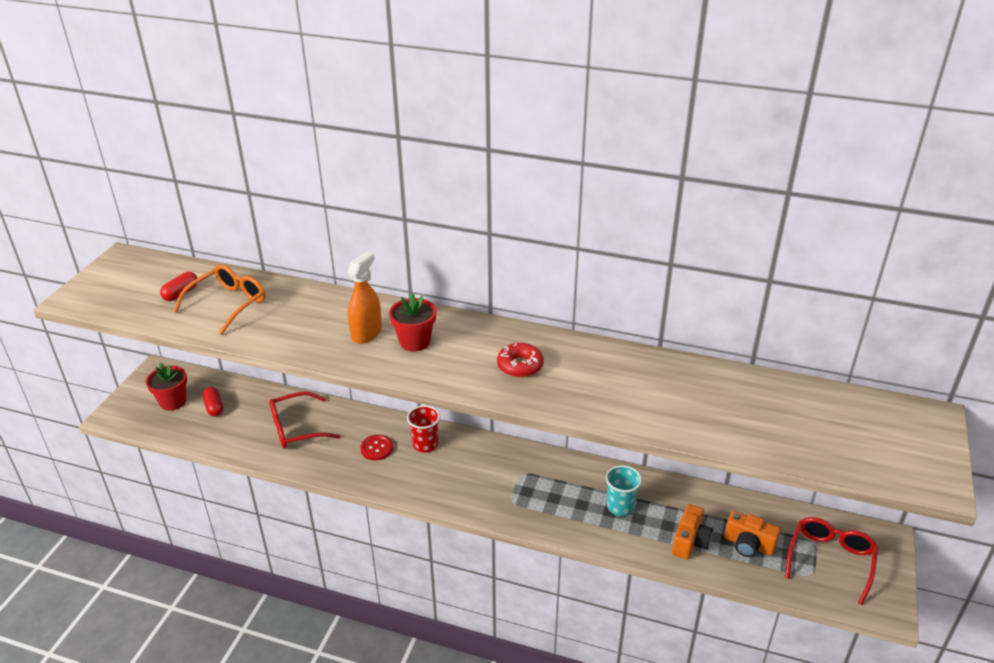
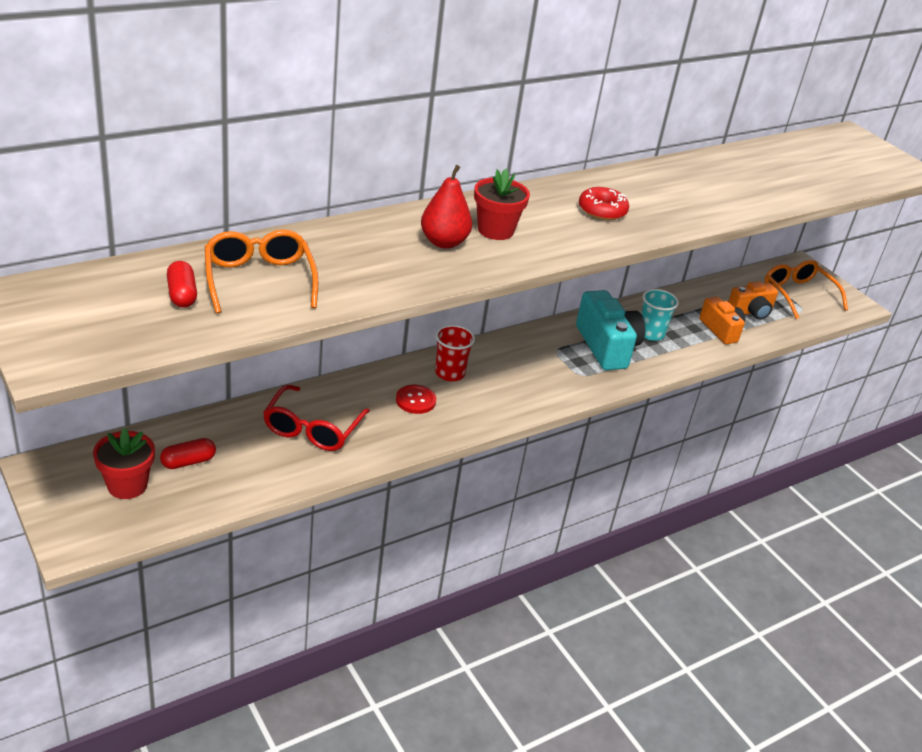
camera: 55 degrees left, 0 degrees up
(214, 407) = (188, 462): red capsule -> red capsule turned 45 degrees counterclockwise
(366, 333) = (444, 242): orange spray bottle -> red pear
(566, 494) = (607, 347): none -> turquoise camera
(830, 560) = (798, 294): red glasses -> orange glasses

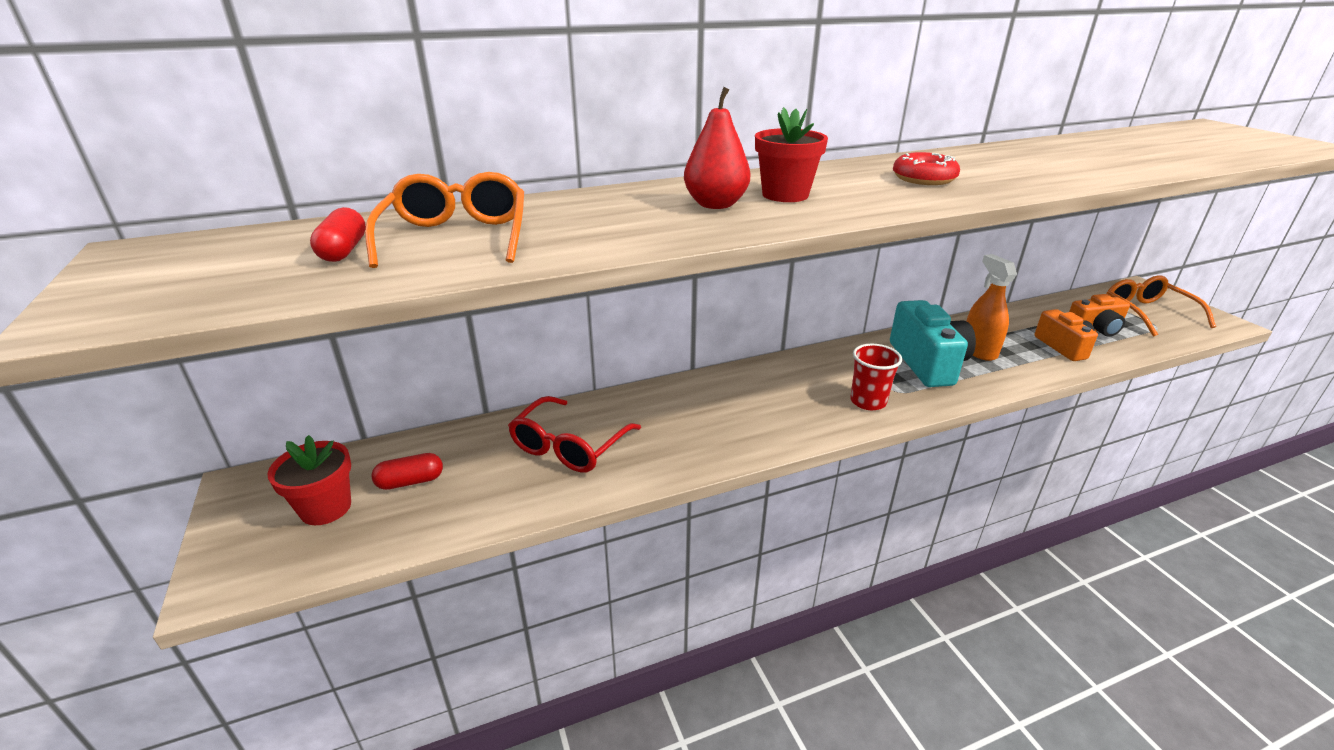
camera: 15 degrees right, 5 degrees down
(415, 400) = (697, 417): red button -> none
(449, 373) = (741, 389): red cup -> red cup (868, 401)
(651, 333) = (978, 350): turquoise cup -> orange spray bottle

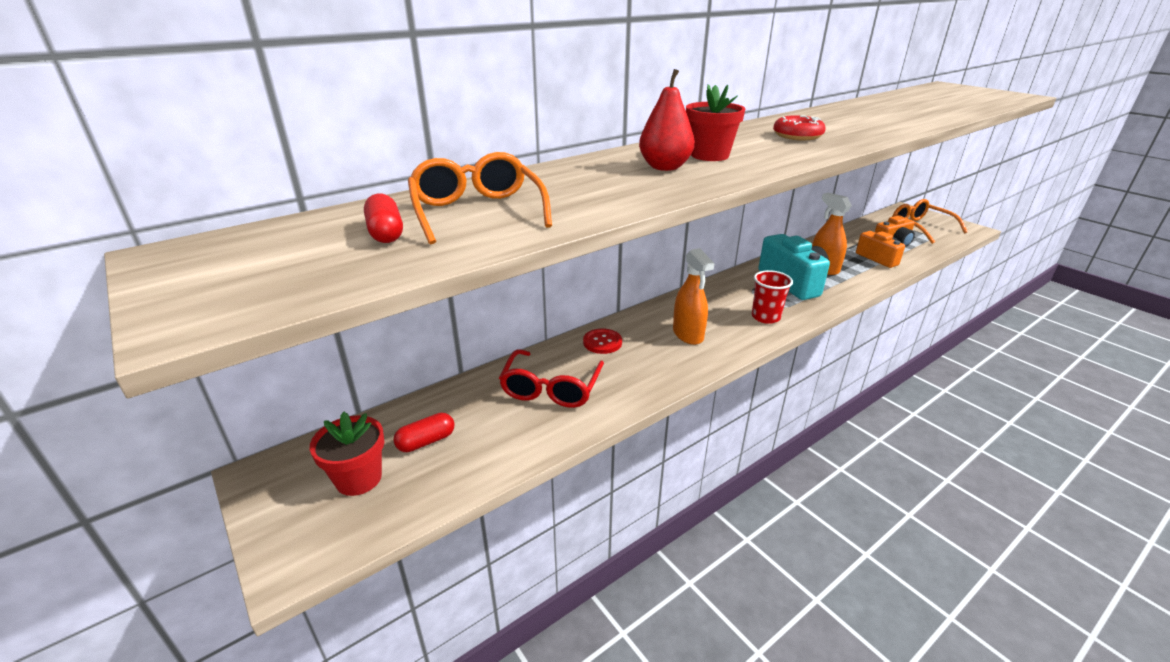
camera: 15 degrees left, 0 degrees up
(654, 402) = (602, 342): none -> red button
(759, 409) = (688, 334): none -> orange spray bottle

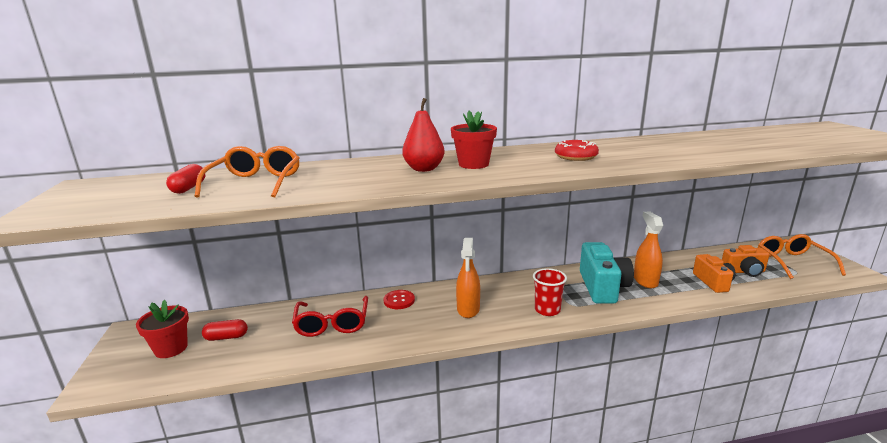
camera: 25 degrees right, 10 degrees down
(551, 388) = (332, 324): red glasses -> red glasses turned 45 degrees counterclockwise

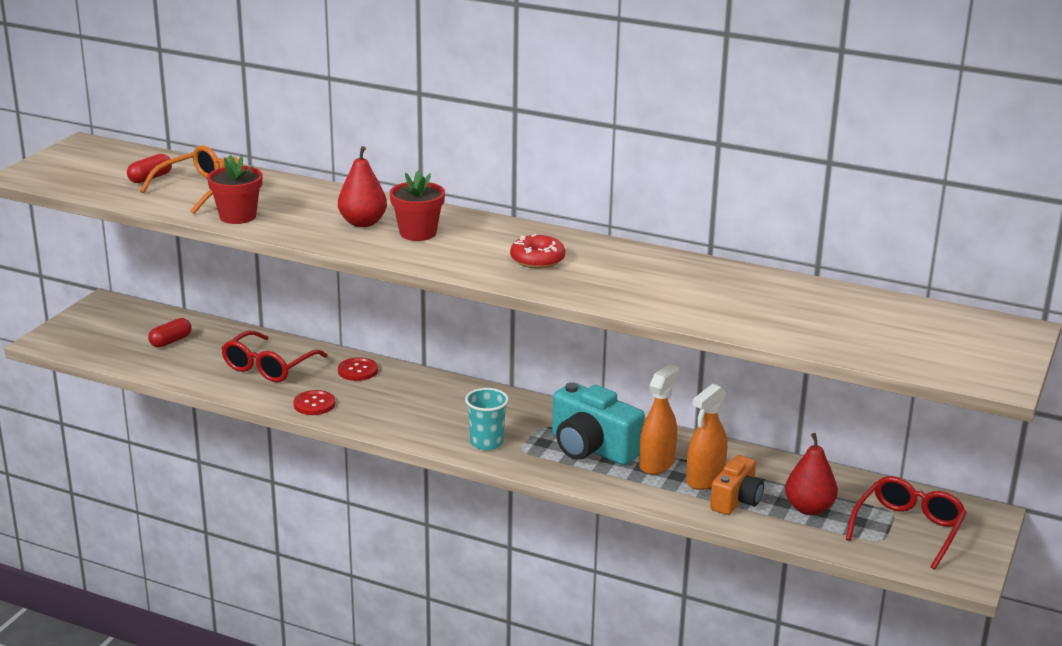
camera: 35 degrees right, 5 degrees up
(171, 348) = (121, 333): red flower pot -> red flower pot (238, 216)
(226, 337) = (170, 341): red capsule -> red capsule turned 75 degrees counterclockwise
(403, 335) = (314, 404): none -> red button
(468, 309) = (410, 408): orange spray bottle -> orange spray bottle (705, 479)
(547, 310) = (486, 442): red cup -> turquoise cup
(602, 287) = (592, 448): turquoise camera -> turquoise camera turned 90 degrees clockwise
(744, 271) = (809, 508): orange camera -> red pear
(792, 262) = (908, 529): orange glasses -> red glasses

